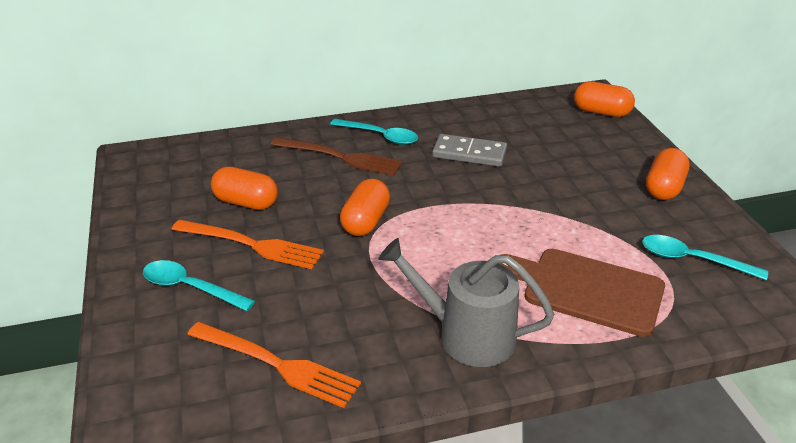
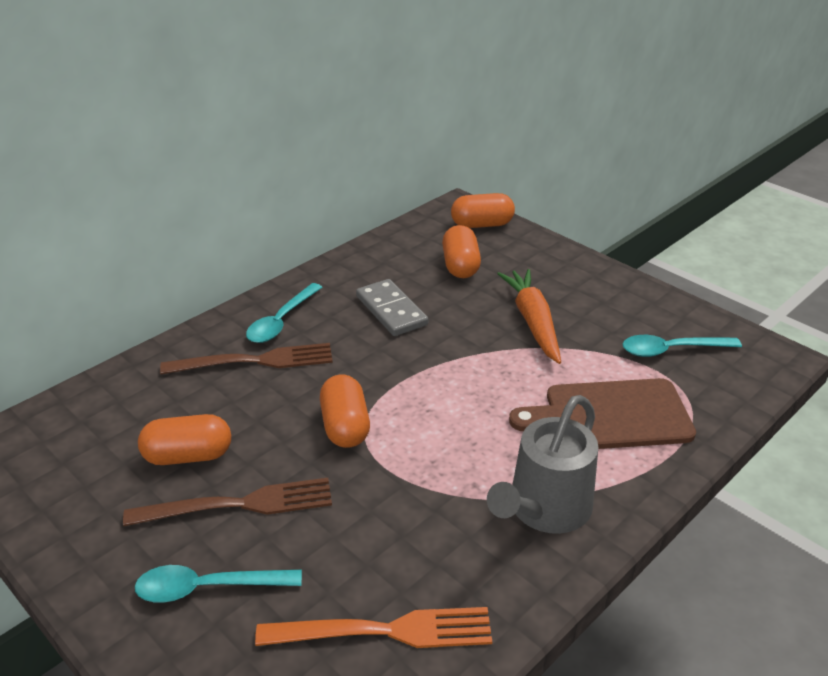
camera: 30 degrees left, 0 degrees up
(252, 245) = (239, 504): orange fork -> brown fork
(380, 136) = (281, 321): turquoise spoon -> turquoise spoon turned 120 degrees clockwise
(467, 335) = (545, 509): grey watering can -> grey watering can turned 45 degrees counterclockwise
(469, 154) = (391, 311): grey domino -> grey domino turned 75 degrees clockwise
(581, 197) = (533, 322): none -> orange carrot
(664, 188) = (595, 286): orange capsule -> orange capsule (460, 266)

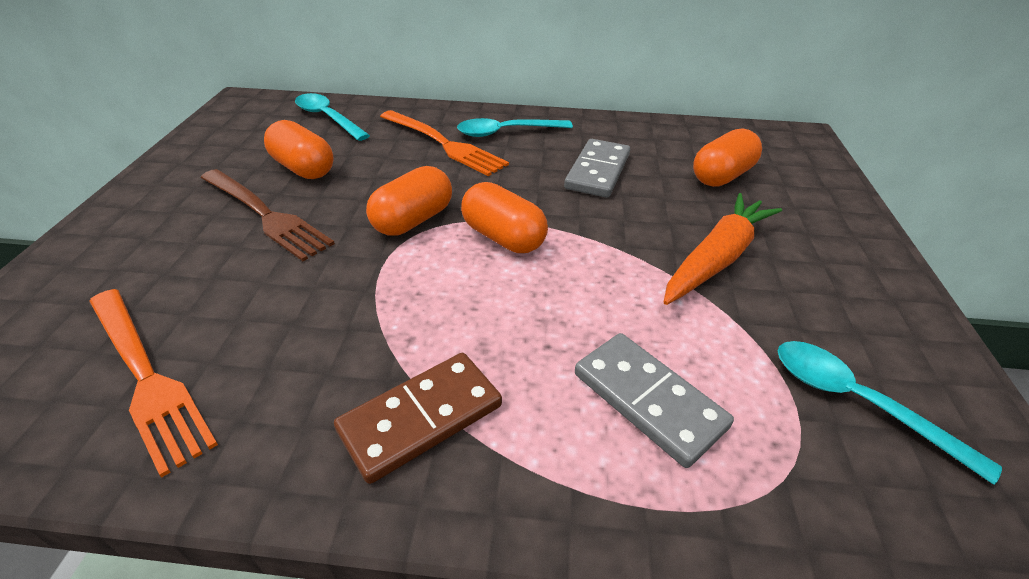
camera: 50 degrees right, 5 degrees up
(207, 588) = (155, 245): turquoise spoon -> turquoise spoon (327, 118)
(256, 361) = (444, 144): brown fork -> orange fork
(482, 225) = (803, 159): orange capsule -> orange capsule (503, 237)
(545, 509) = (421, 418): grey watering can -> brown domino
(610, 415) = (648, 400): brown cutting board -> grey domino

